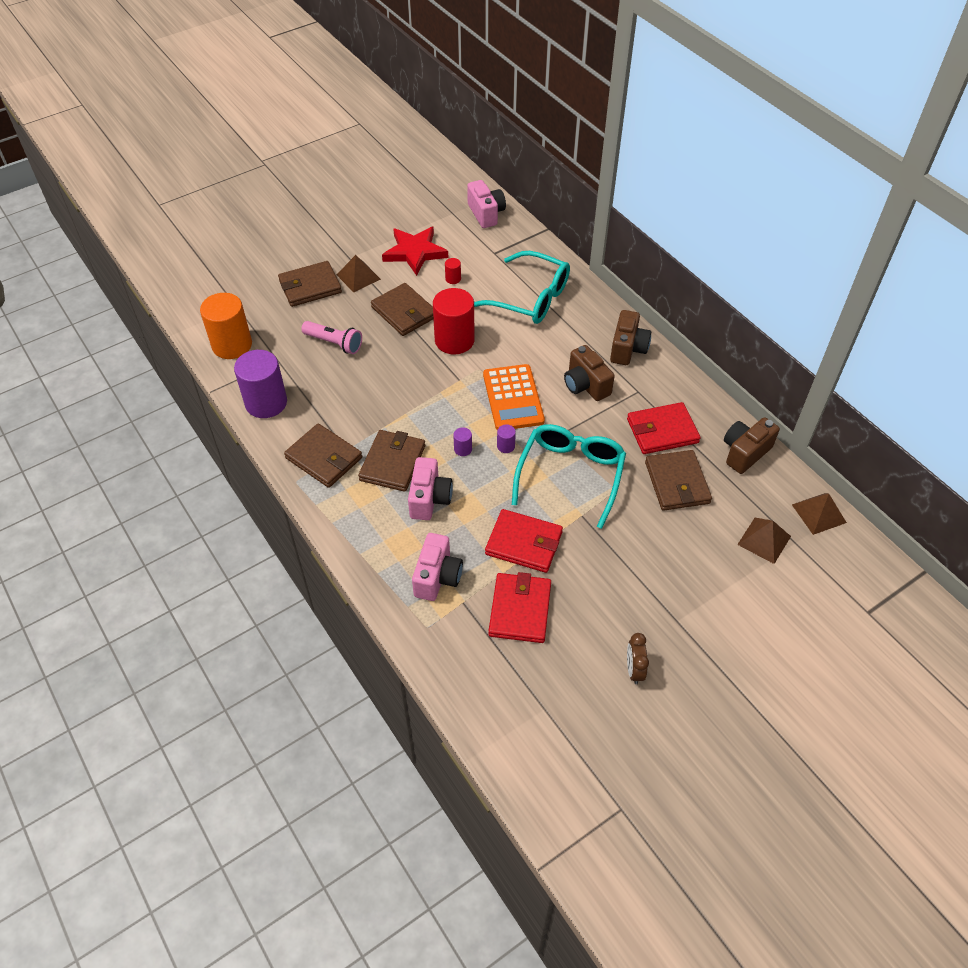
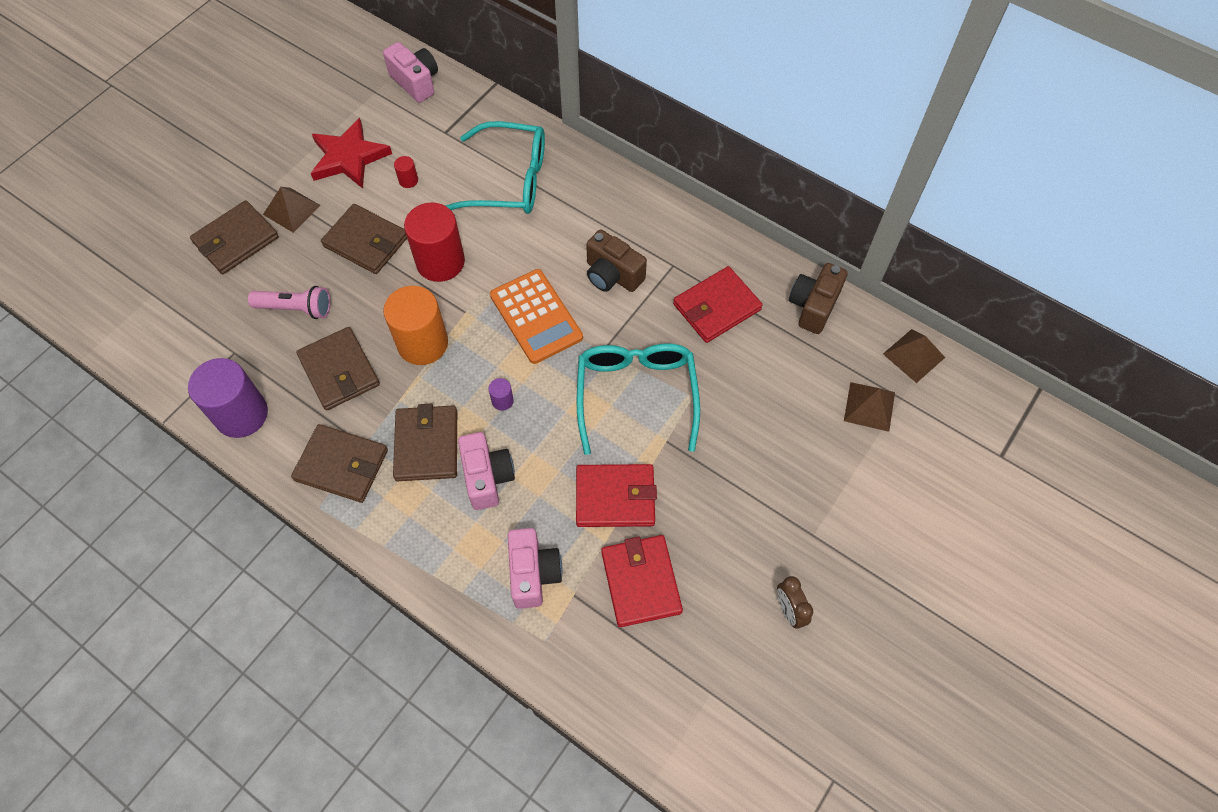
camera: 20 degrees left, 10 degrees up
(232, 345) = (167, 349): orange cylinder -> orange cylinder (422, 343)
(506, 446) = (550, 381): purple cylinder -> none
(628, 349) = (642, 214): brown camera -> none
(677, 483) = (755, 366): brown wallet -> brown wallet (339, 371)

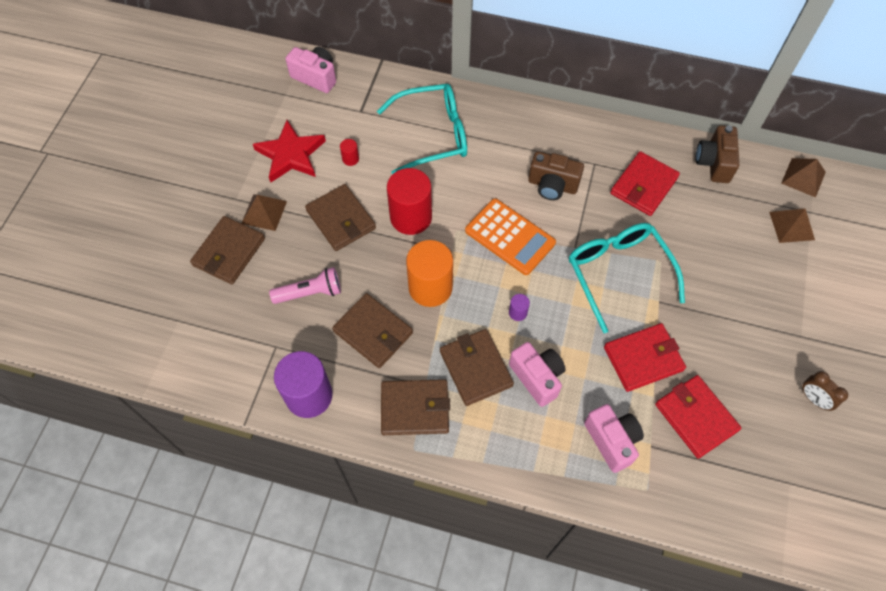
camera: 20 degrees left, 0 degrees up
(366, 241) = (341, 219): brown wallet -> brown wallet turned 45 degrees clockwise

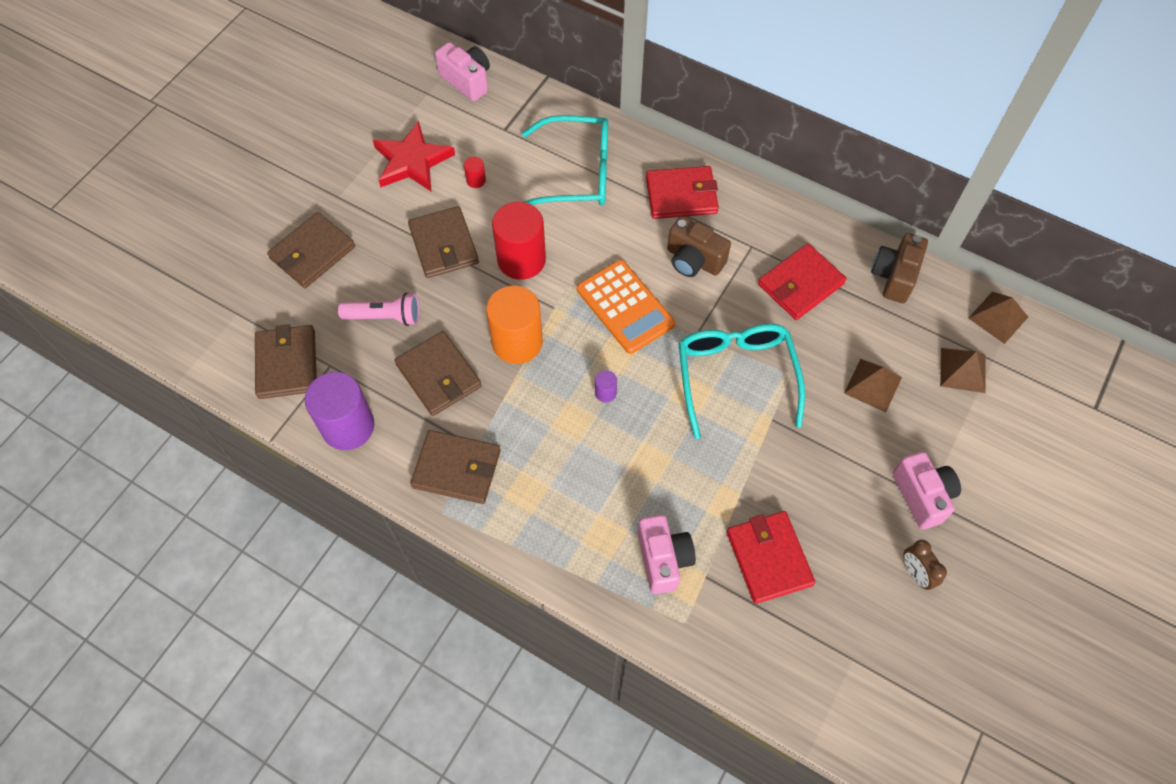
camera: 15 degrees right, 0 degrees up
(264, 212) = (363, 218): brown pyramid -> brown pyramid (873, 385)
(475, 368) = (538, 442): brown wallet -> brown wallet (287, 364)
(537, 377) = (603, 469): pink camera -> pink camera (922, 495)
(643, 359) = (731, 478): red wallet -> red wallet (681, 195)

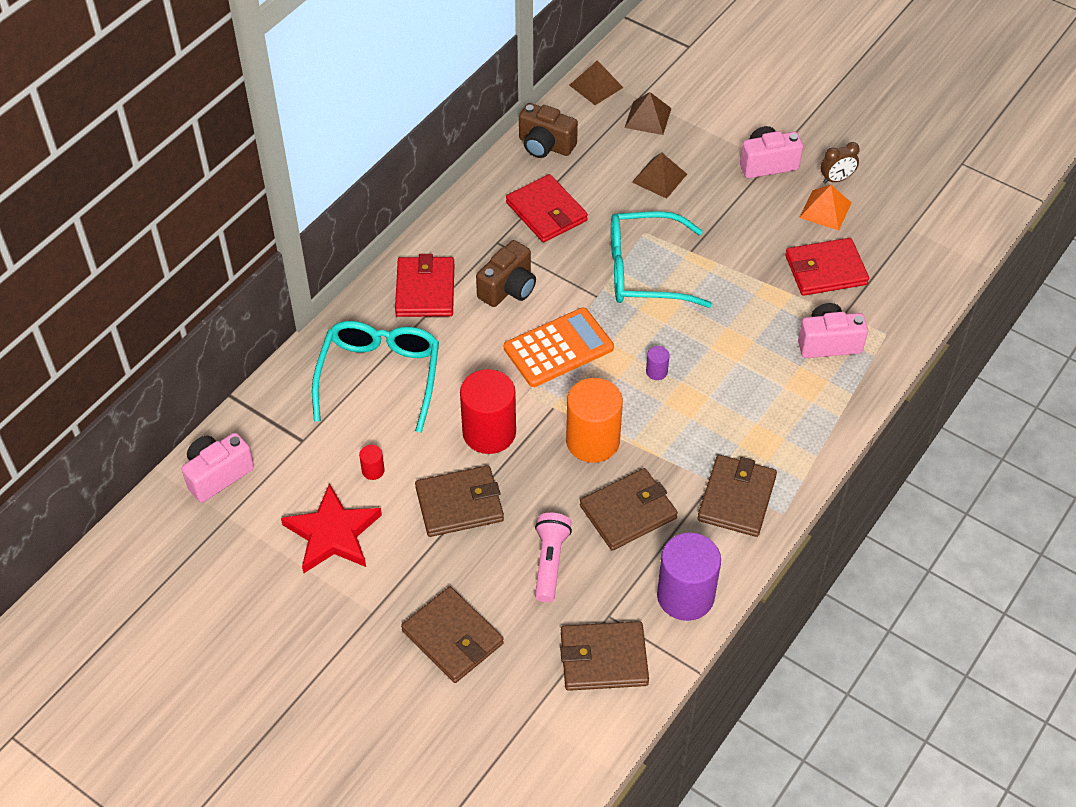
camera: 85 degrees left, 10 degrees down
(862, 559) = (825, 210): none -> orange pyramid

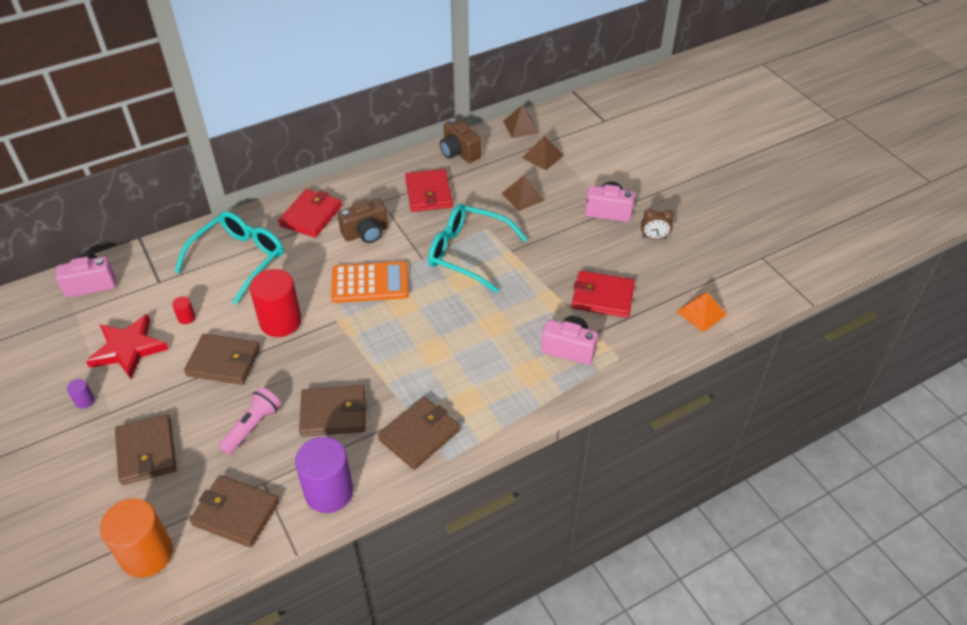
camera: 25 degrees right, 5 degrees down
(592, 441) = (346, 354): orange cylinder -> orange cylinder (147, 554)
(656, 372) = (426, 323): purple cylinder -> purple cylinder (85, 401)
(825, 210) = (631, 255): orange pyramid -> orange pyramid (701, 313)

